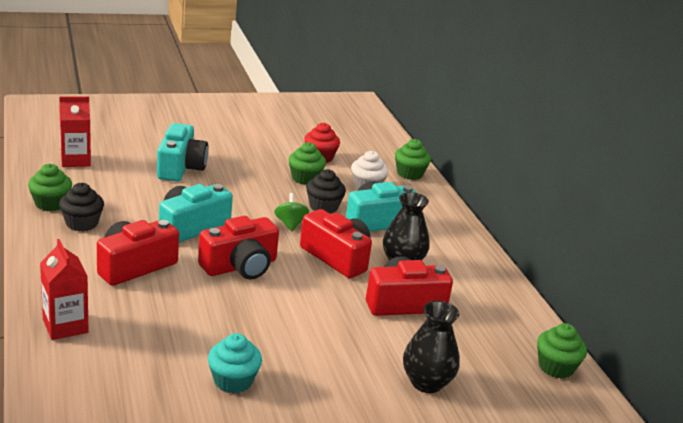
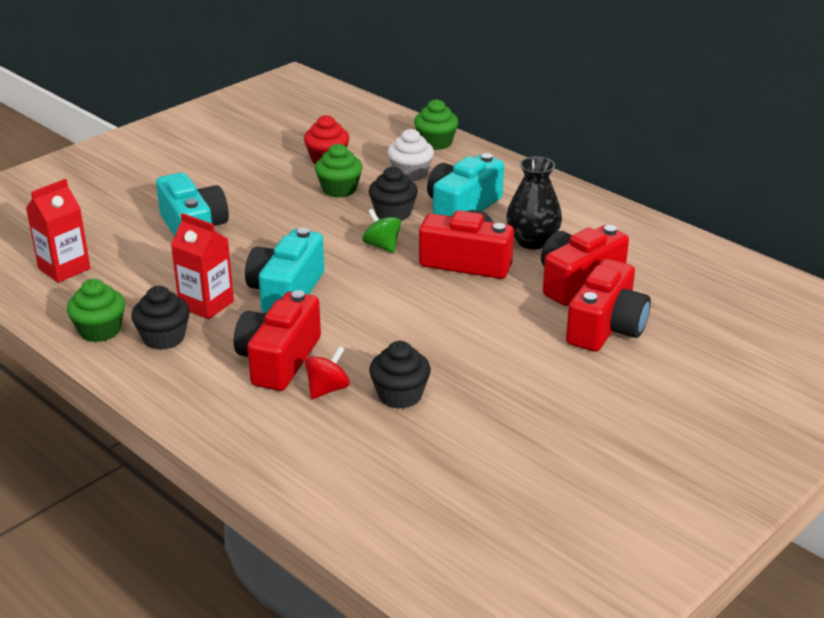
camera: 25 degrees left, 5 degrees up
(65, 326) = (286, 455): red carton -> red carton (206, 304)
(142, 297) = (327, 389): none -> red spinning top
(184, 322) = (400, 395): none -> black cupcake
(233, 381) = (514, 430): turquoise cupcake -> none
(240, 266) = (385, 312): red camera -> red camera (606, 327)
(426, 382) = (679, 350): black vase -> none
(556, 367) = (765, 285): green cupcake -> none

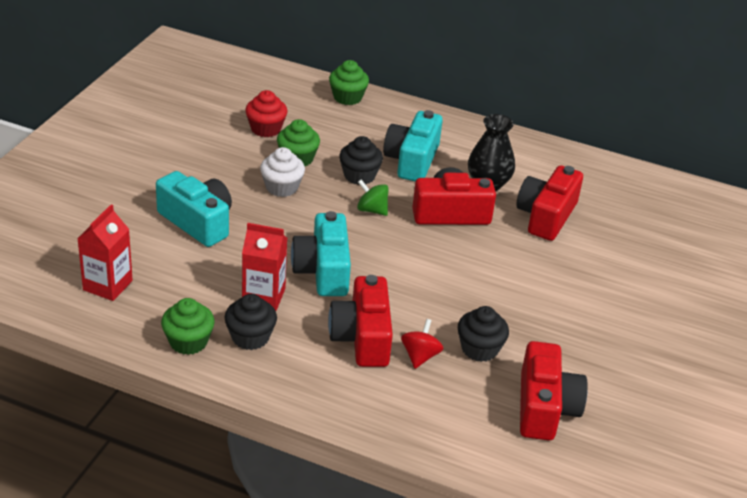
camera: 25 degrees left, 5 degrees up
(410, 174) = (347, 133): white cupcake -> white cupcake (282, 187)
(606, 327) = (592, 254): red camera -> red camera (545, 408)

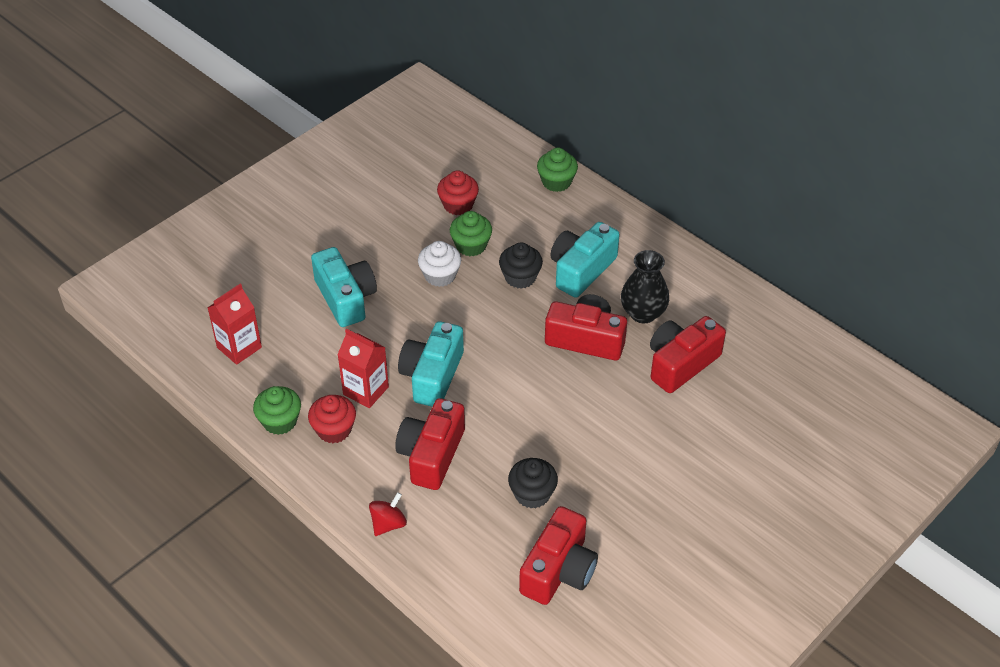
camera: 25 degrees right, 10 degrees up
(250, 337) = (334, 430): black cupcake -> red cupcake
(372, 210) = (512, 319): green spinning top -> none
(420, 356) = (473, 487): red spinning top -> red spinning top (388, 524)

